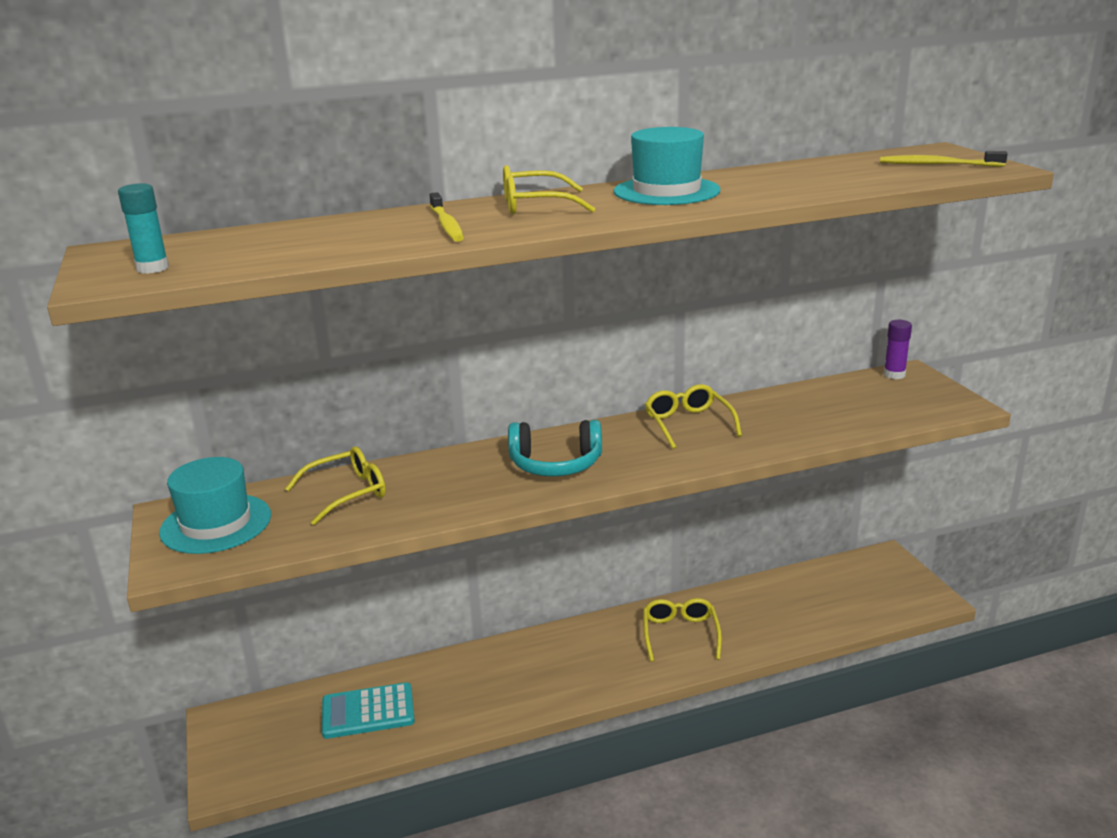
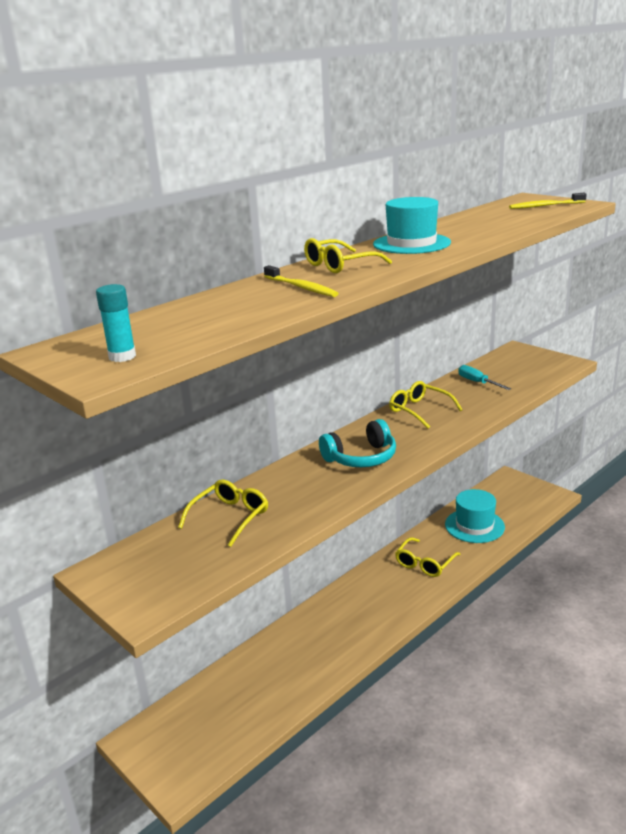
camera: 25 degrees left, 0 degrees up
(216, 524) = (147, 569): turquoise hat -> turquoise hat (474, 526)
(368, 711) = (250, 690): turquoise calculator -> none
(680, 634) = (424, 563): yellow glasses -> yellow glasses turned 120 degrees counterclockwise
(803, 405) = (477, 382): none -> turquoise screwdriver
(894, 375) = (510, 352): purple glue stick -> none

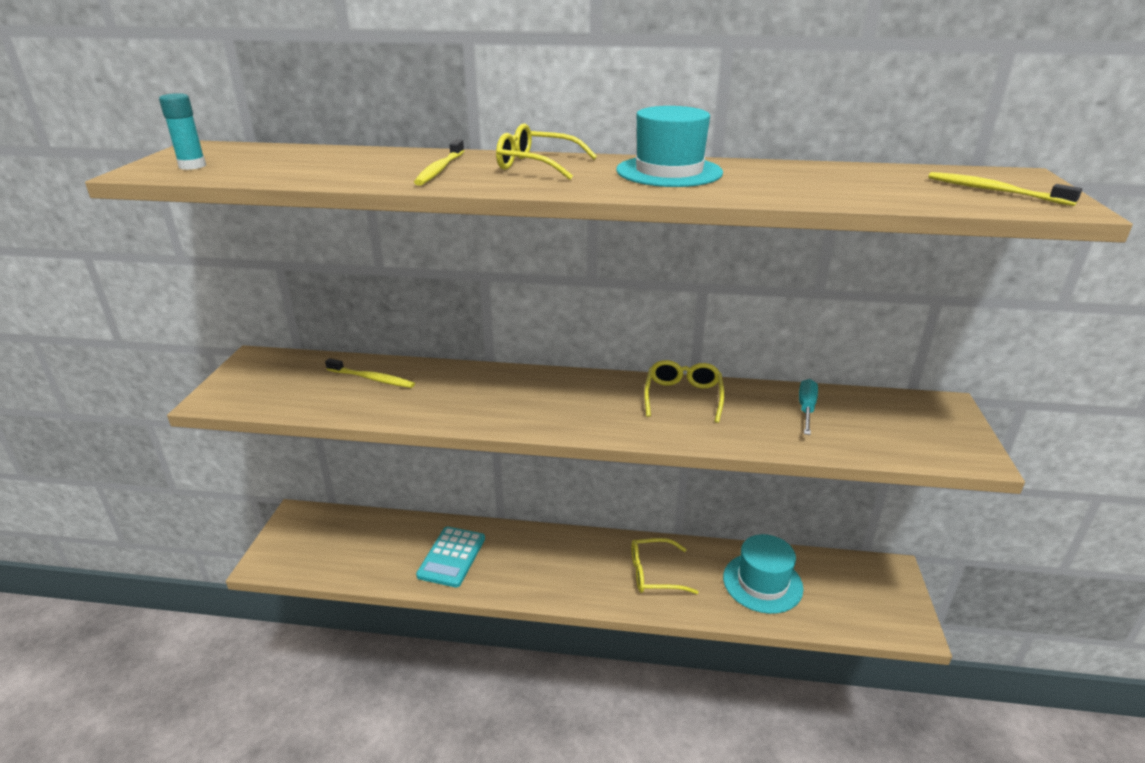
camera: 50 degrees right, 5 degrees up
(230, 517) = (372, 379): yellow glasses -> yellow toothbrush
(305, 655) = (451, 557): none -> turquoise calculator
(361, 458) = (540, 401): turquoise headphones -> none

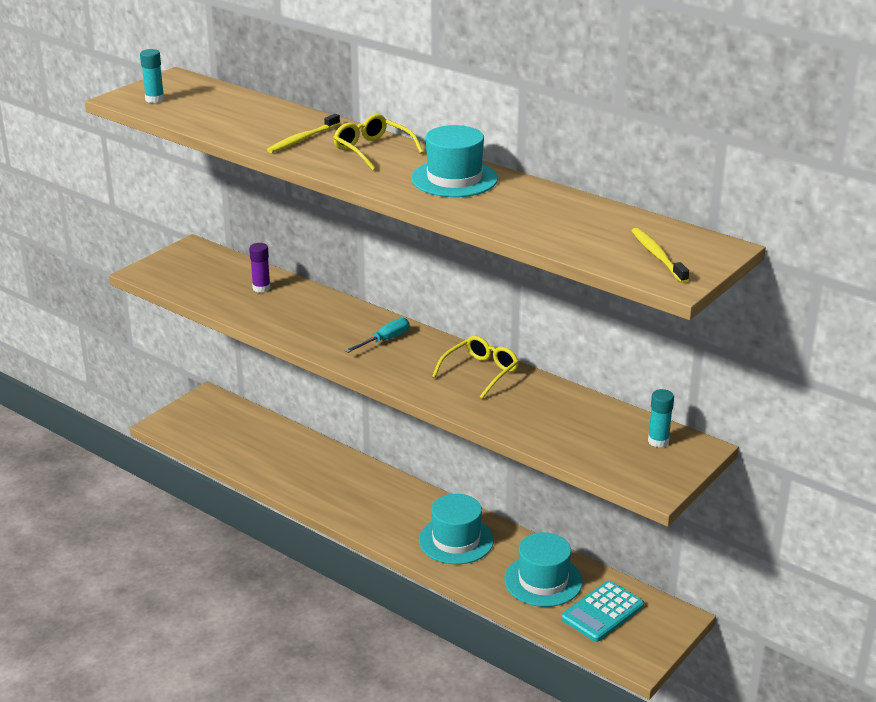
camera: 30 degrees right, 0 degrees up
(372, 379) = (261, 288): yellow toothbrush -> purple glue stick
(451, 557) = (303, 469): turquoise calculator -> turquoise calculator (602, 612)
(654, 574) = (456, 540): yellow glasses -> turquoise hat
(806, 409) = (569, 412): turquoise screwdriver -> turquoise screwdriver (384, 340)
(911, 410) = (658, 441): none -> turquoise glue stick

